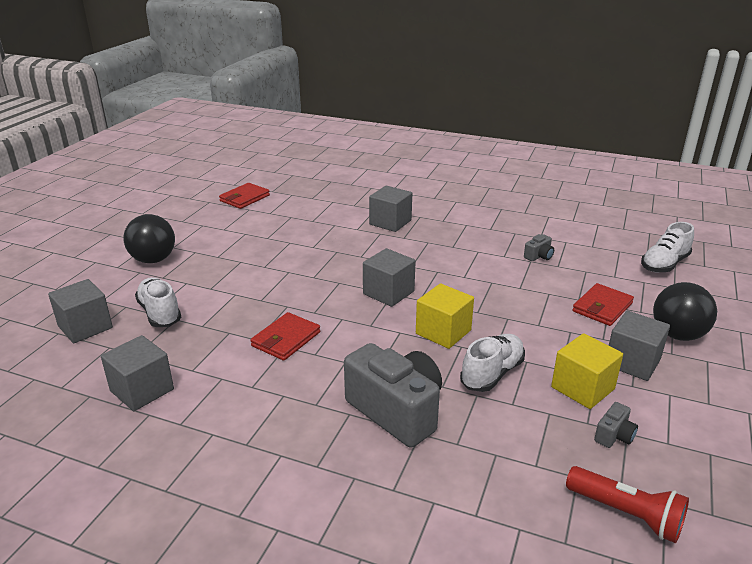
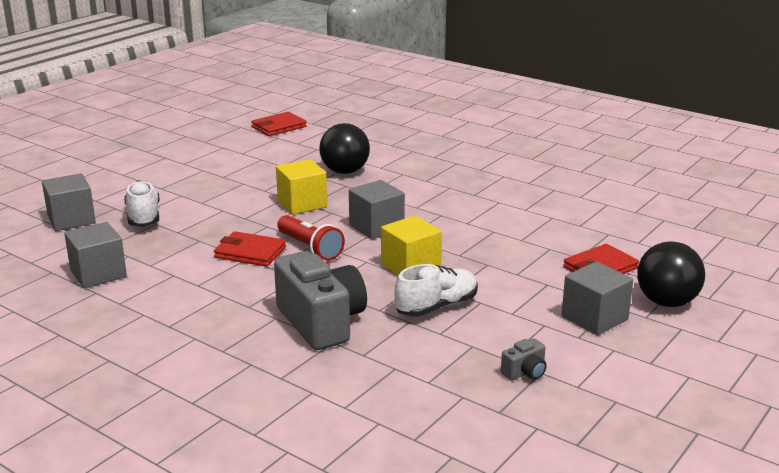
camera: 15 degrees right, 5 degrees down
(153, 260) = (159, 172): black ball -> black ball (345, 171)
(286, 339) = (250, 252): red wallet -> red wallet turned 60 degrees clockwise
(390, 222) = (420, 165): grey cube -> none
(539, 256) = (564, 214): grey camera -> none
(582, 388) = (522, 331): yellow cube -> yellow cube (302, 204)
(626, 514) = (490, 430): red flashlight -> red flashlight (310, 248)
(664, 264) = (708, 238): white shoe -> none

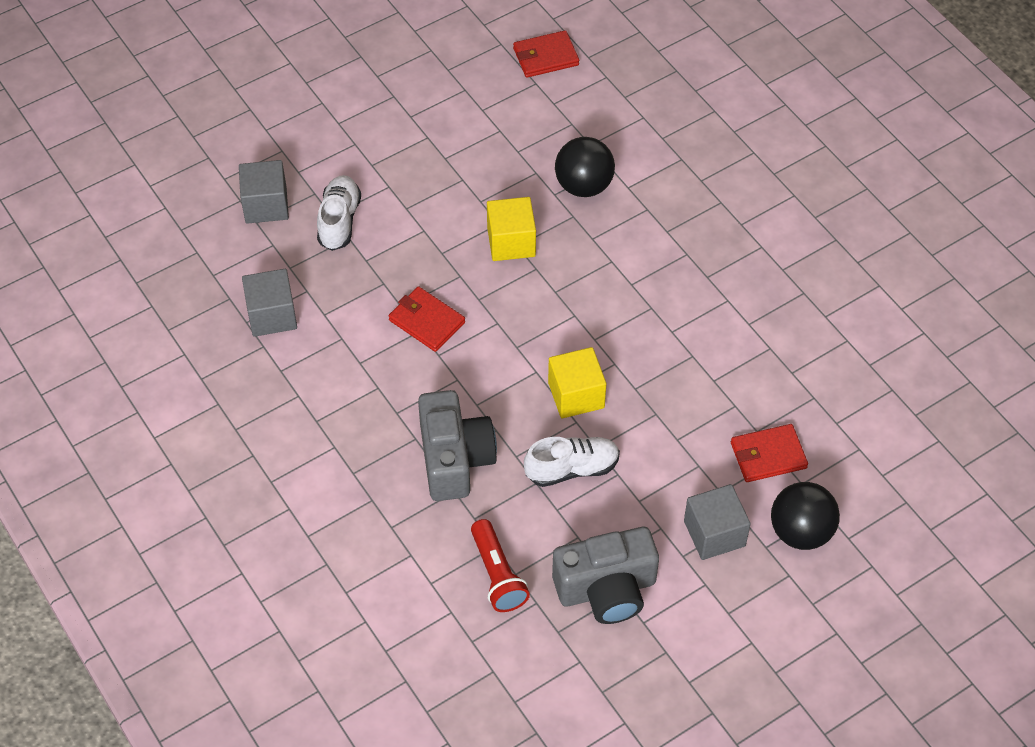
camera: 20 degrees right, 30 degrees up
(310, 248) = (489, 331): red flashlight -> red flashlight (497, 575)
(376, 227) = (572, 312): grey cube -> none
(525, 372) = (606, 589): grey camera -> grey camera, size x2.38

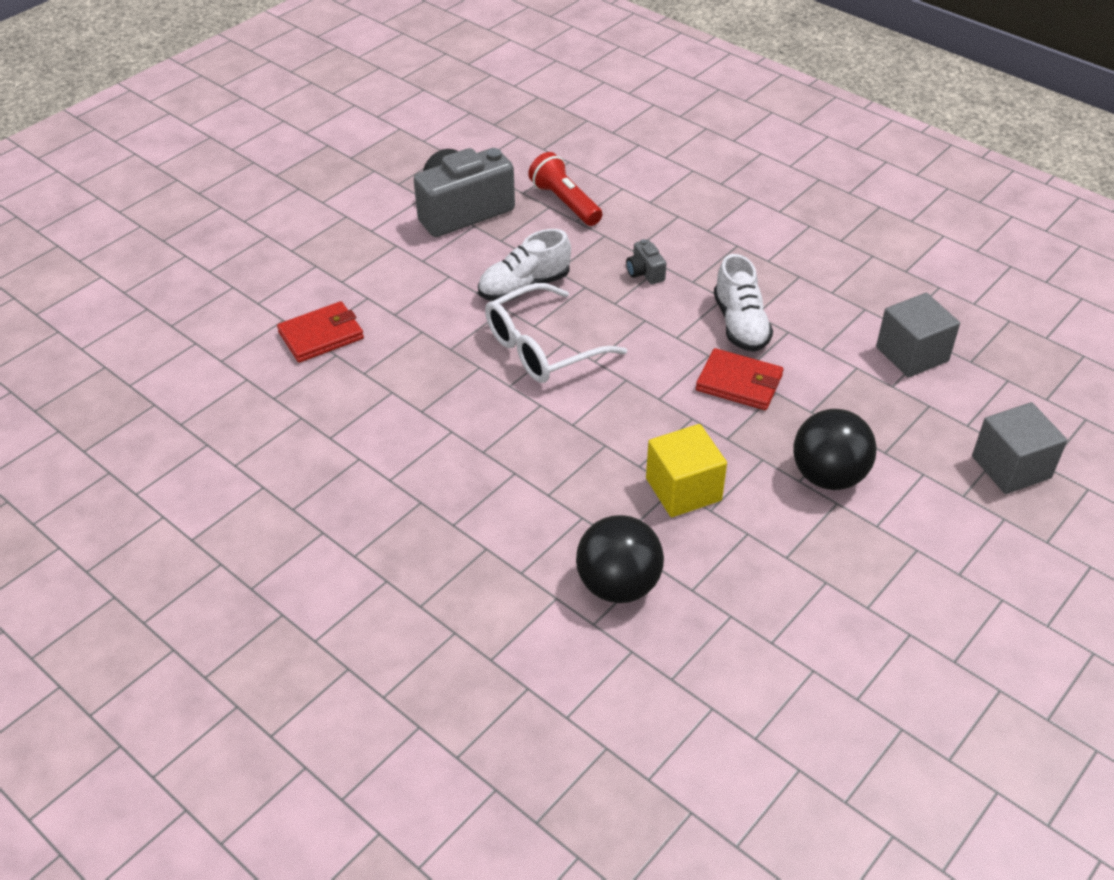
camera: 165 degrees right, 10 degrees down
(339, 221) = (909, 468): white shoe -> white shoe (740, 324)
(454, 459) = (645, 272): grey camera -> grey camera, size x0.42
(545, 57) = (761, 793): red wallet -> none
(576, 395) = (542, 348): yellow cube -> white glasses
(714, 533) = (368, 265): grey cube -> none
(801, 531) = (281, 282): black ball -> black ball (828, 476)

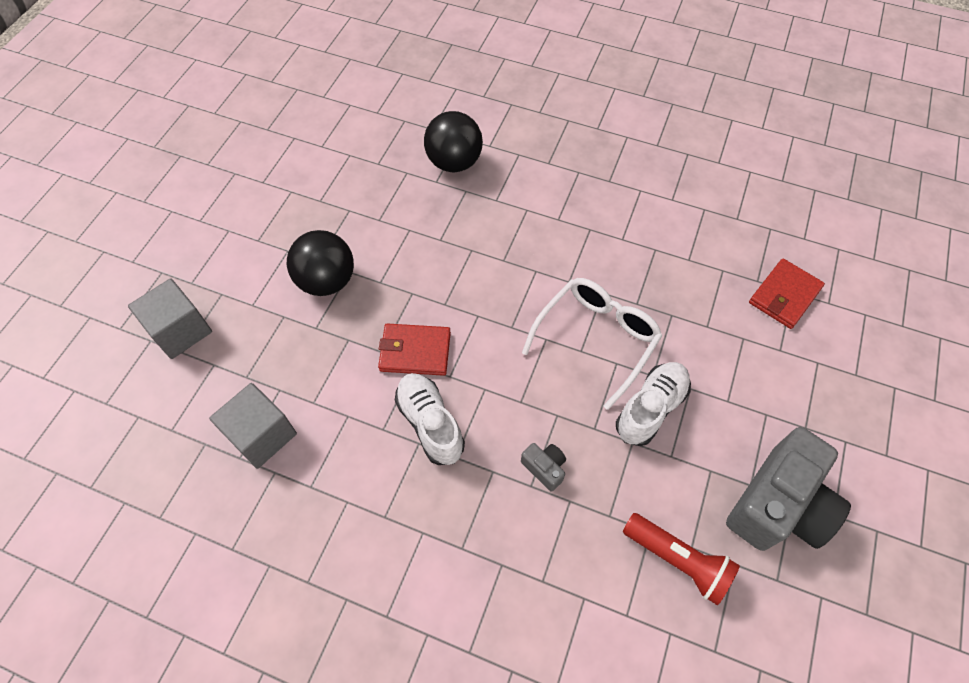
camera: 160 degrees right, 15 degrees up
(683, 489) = (433, 239): yellow cube -> none

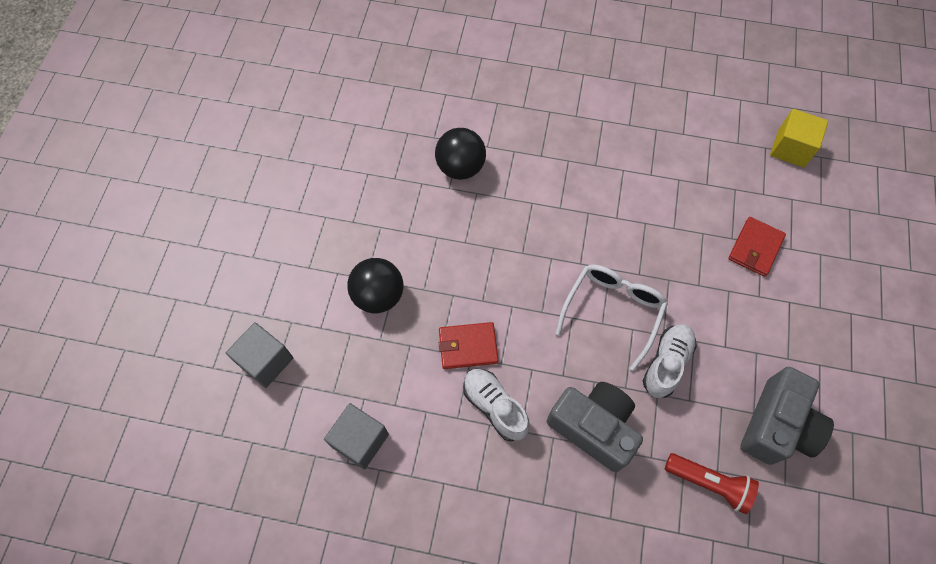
camera: 10 degrees left, 5 degrees up
(544, 468) = (593, 428): grey camera -> grey camera, size x2.38
(845, 194) = (790, 148): none -> yellow cube

